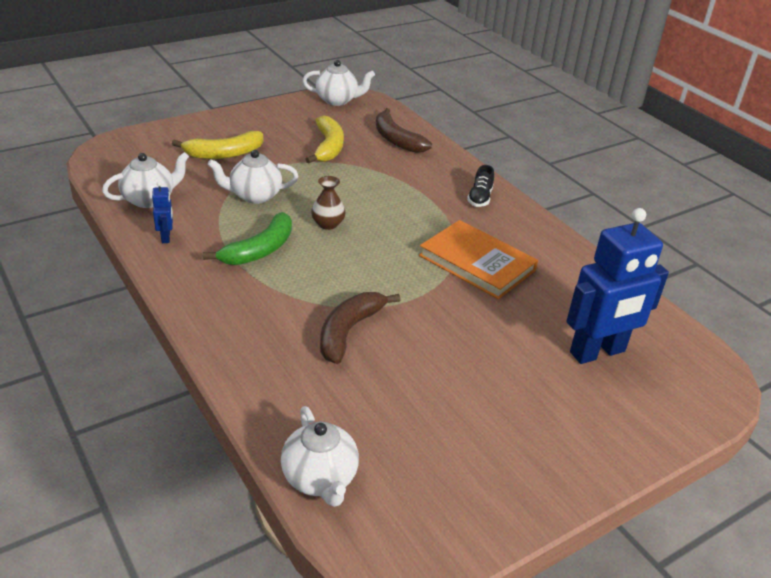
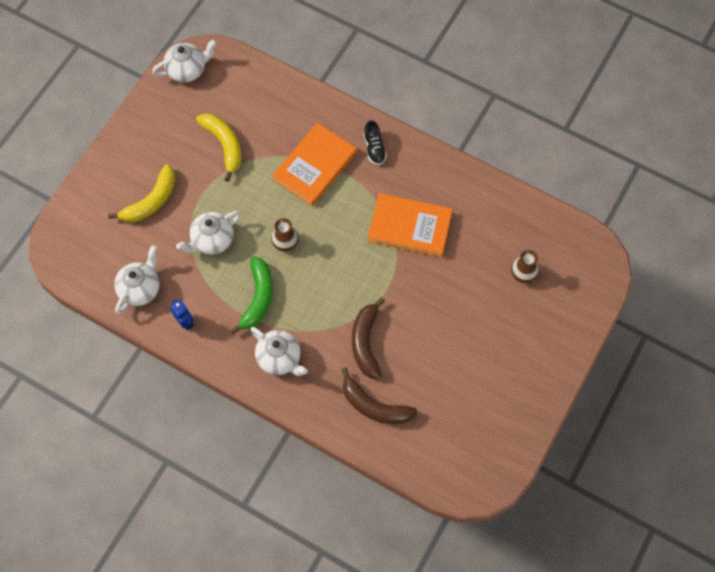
camera: 25 degrees left, 30 degrees up
(320, 479) = (419, 462): white teapot -> white teapot (279, 358)
(396, 140) = (270, 103): brown banana -> brown banana (374, 406)
(406, 188) = (315, 166): none -> orange book
(597, 352) = (523, 274): blue robot -> brown vase

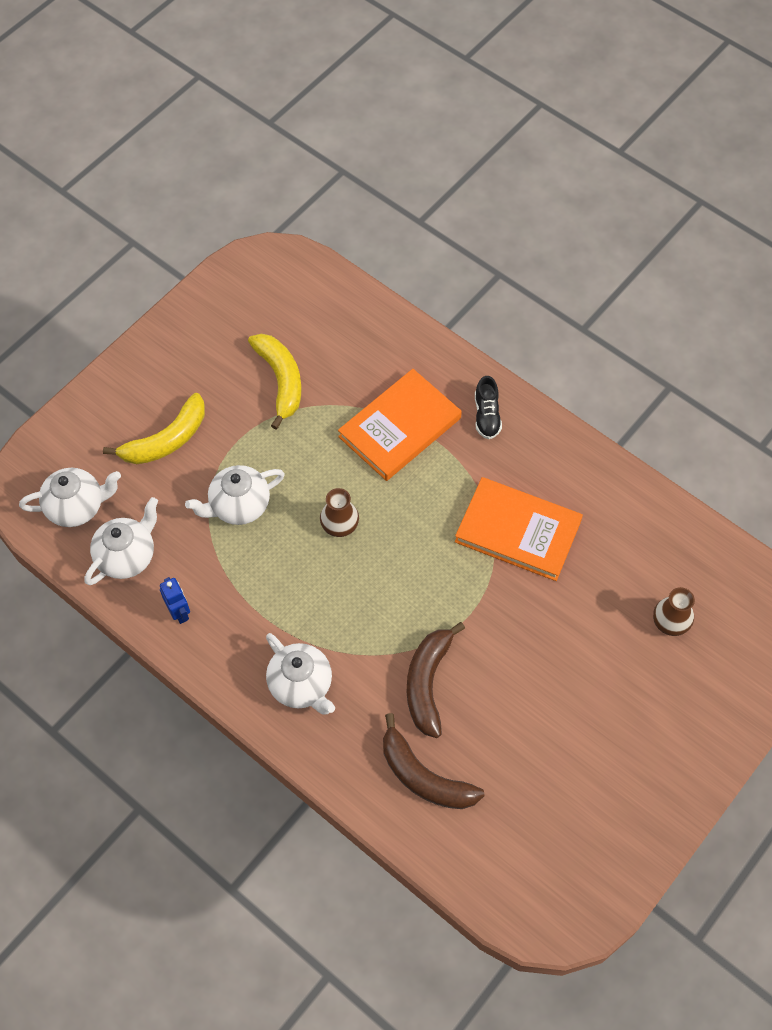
camera: 10 degrees right, 5 degrees down
(187, 70) = (250, 275): white teapot -> white teapot (76, 507)
(258, 298) = (287, 595): green banana -> none

